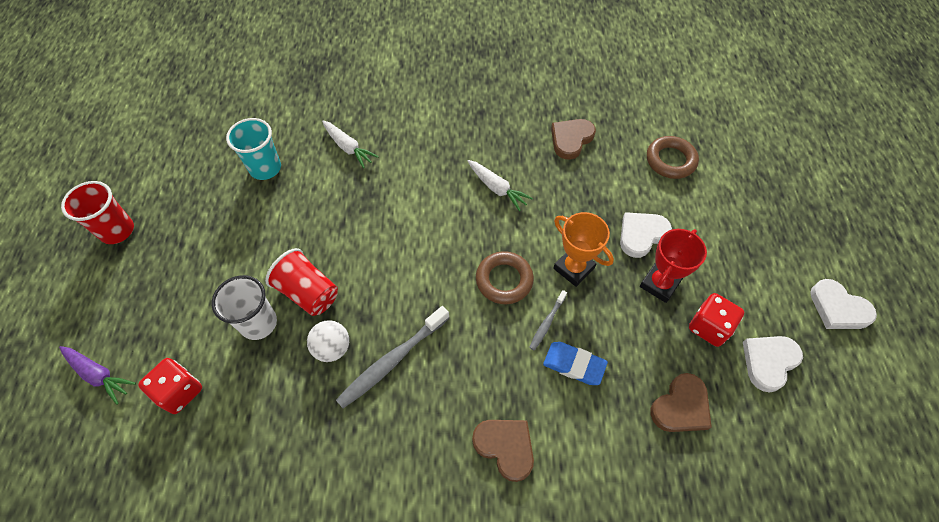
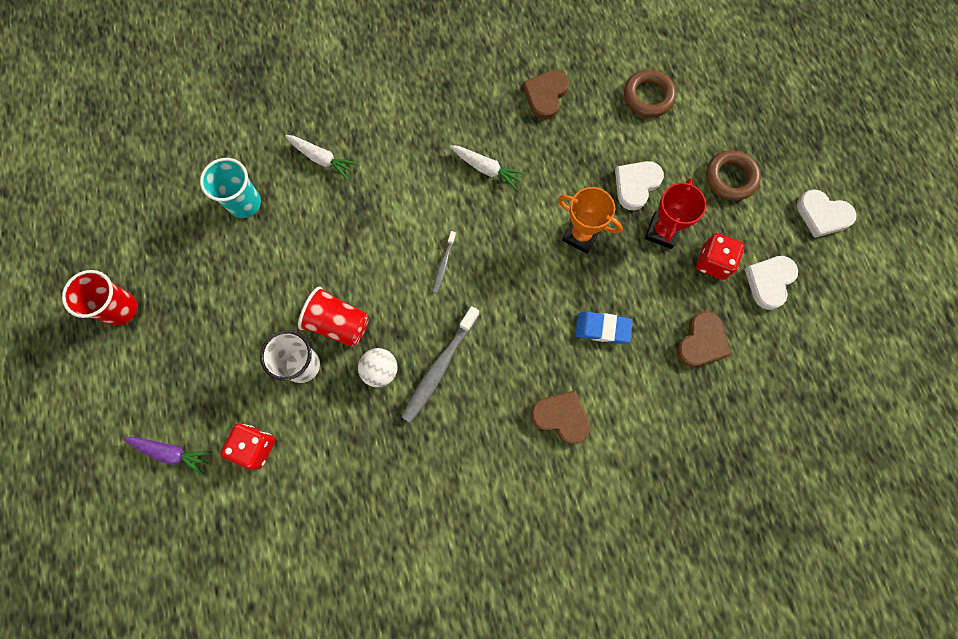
camera: 15 degrees left, 15 degrees up
(504, 280) = (519, 264): brown ring -> brown ring (730, 178)
(547, 323) = (569, 295): grey toothbrush -> grey toothbrush (443, 265)

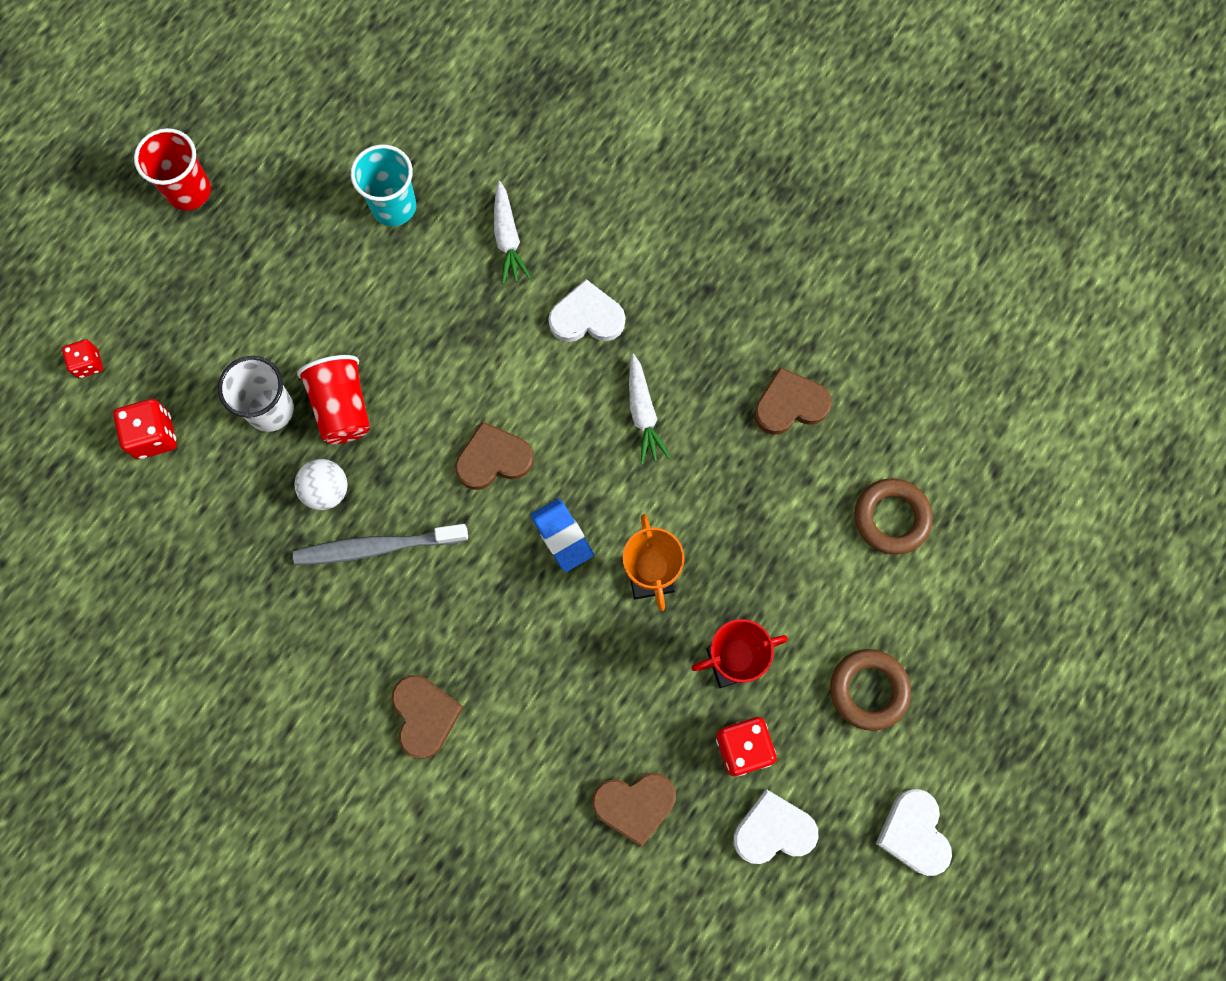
camera: 50 degrees right, 0 degrees up
(172, 452) = (88, 364): purple carrot -> red dice
(443, 265) = (493, 459): grey toothbrush -> brown heart
(602, 329) = (560, 683): blue eraser -> blue eraser (562, 536)
(636, 185) = (765, 590): white heart -> white heart (587, 317)

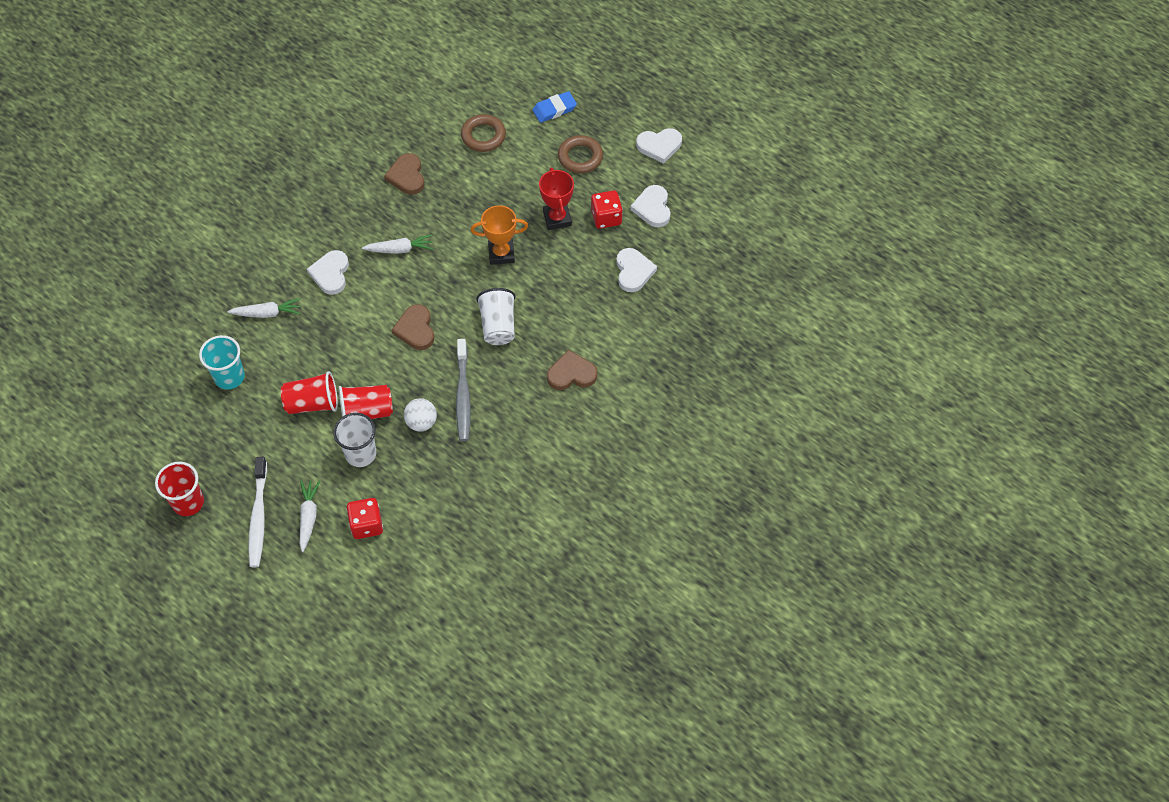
camera: 85 degrees left, 15 degrees down
(88, 364) = (306, 567): red dice -> none
(166, 287) = (258, 517): none -> white toothbrush
(166, 354) = (308, 517): none -> white carrot
(354, 328) = (312, 403): none -> red cup
(509, 587) = (498, 326): none -> white cup
(562, 536) = (470, 296): blue eraser -> blue eraser (554, 109)
(634, 805) = (633, 271): brown heart -> white heart

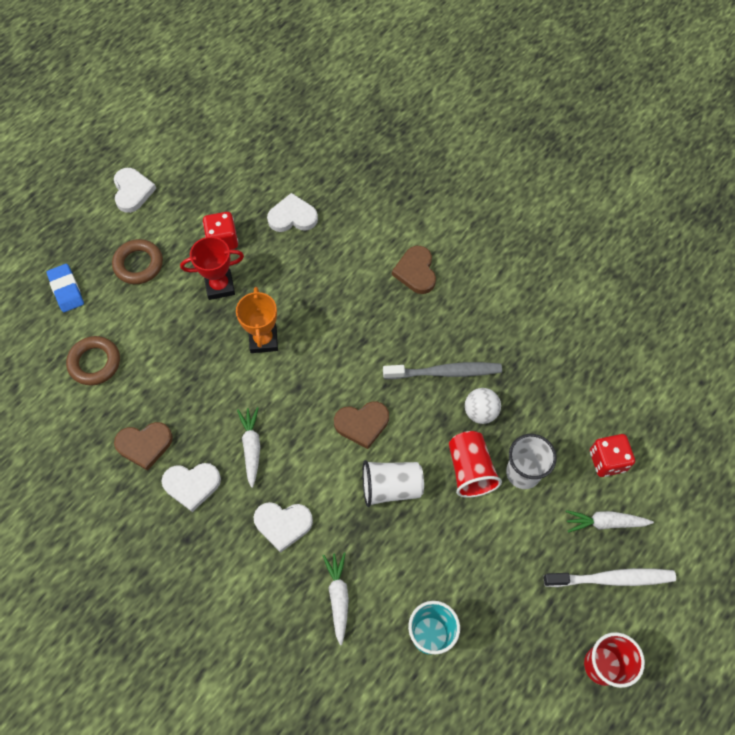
camera: 90 degrees left, 5 degrees up
(312, 403) = (462, 530): red cup -> none
(498, 326) = (357, 340): white cup -> white cup (391, 487)
(652, 208) = (213, 199): white heart -> white heart (192, 485)

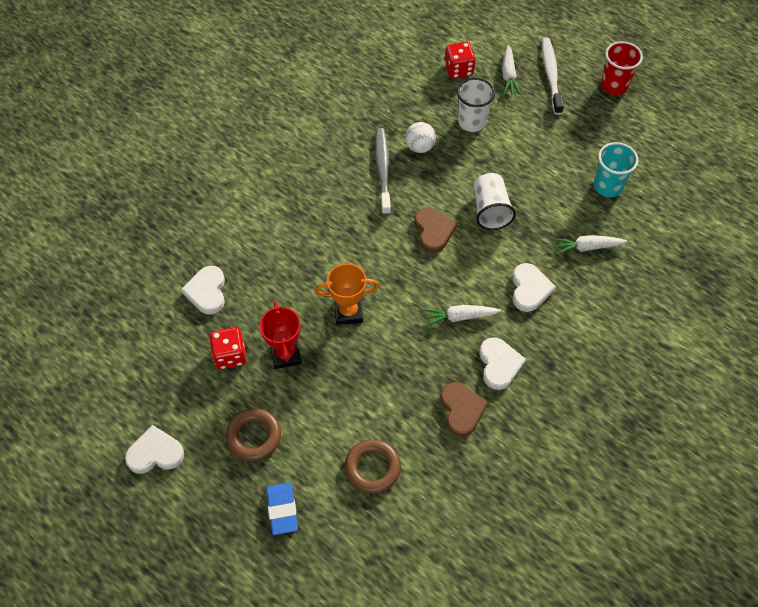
camera: 90 degrees left, 5 degrees down
(66, 290) = (282, 510): blue eraser -> blue eraser turned 75 degrees counterclockwise
(416, 272) = (279, 189): brown heart -> none
(470, 470) = (471, 156): red cup -> none

